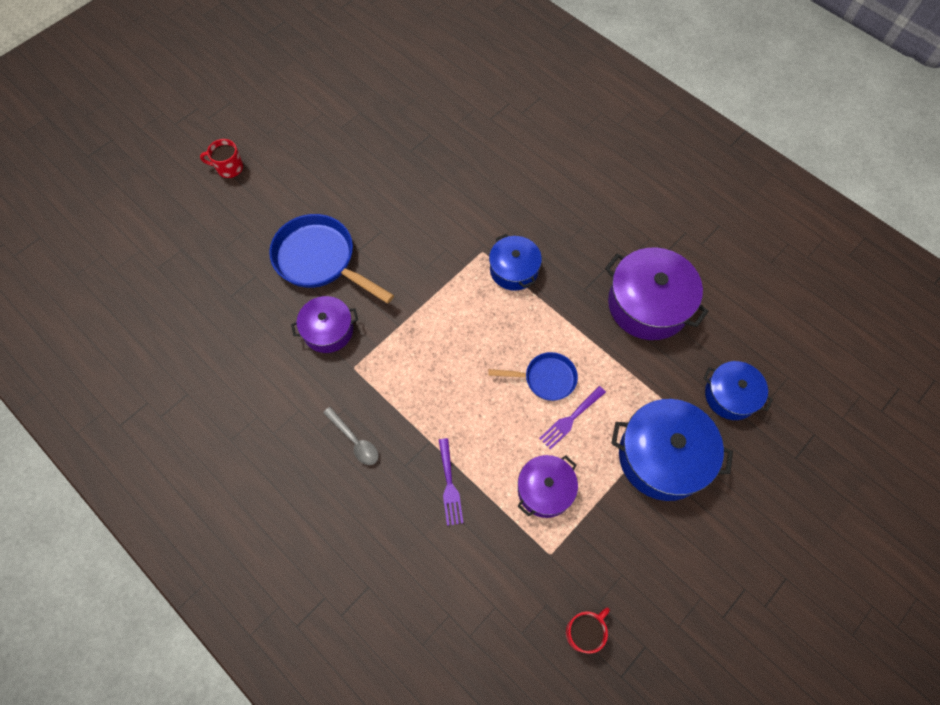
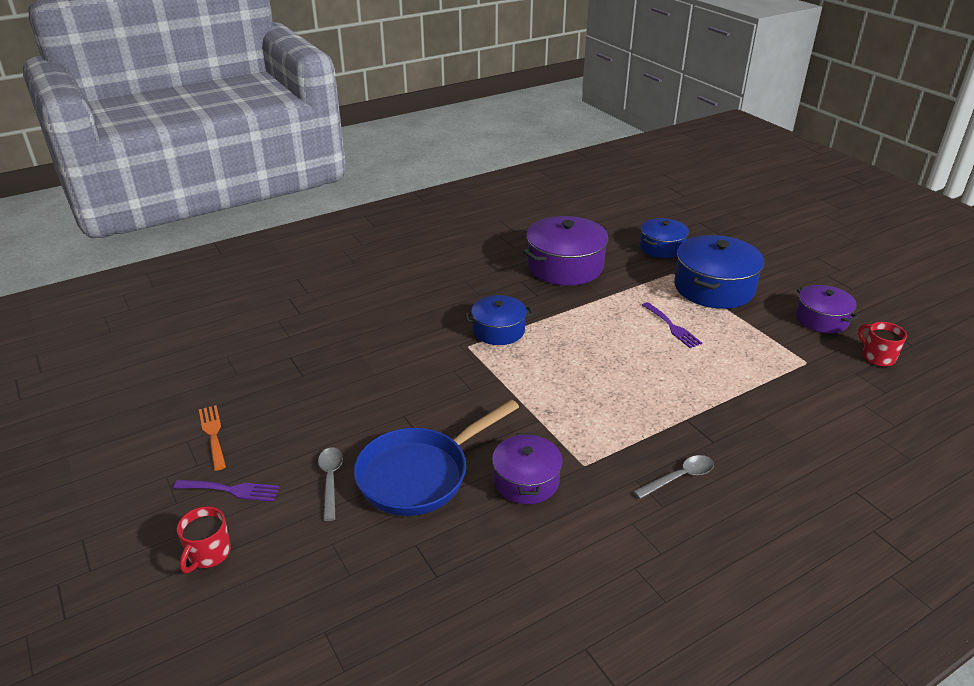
camera: 75 degrees left, 30 degrees down
(303, 208) = (330, 480): none -> grey spoon
(332, 124) = (213, 434): none -> orange fork
(449, 485) = (737, 413): purple fork -> purple fork (232, 490)
(545, 378) = (627, 333): blue pan -> none
(545, 490) = (743, 354): purple pot -> purple pot (821, 319)

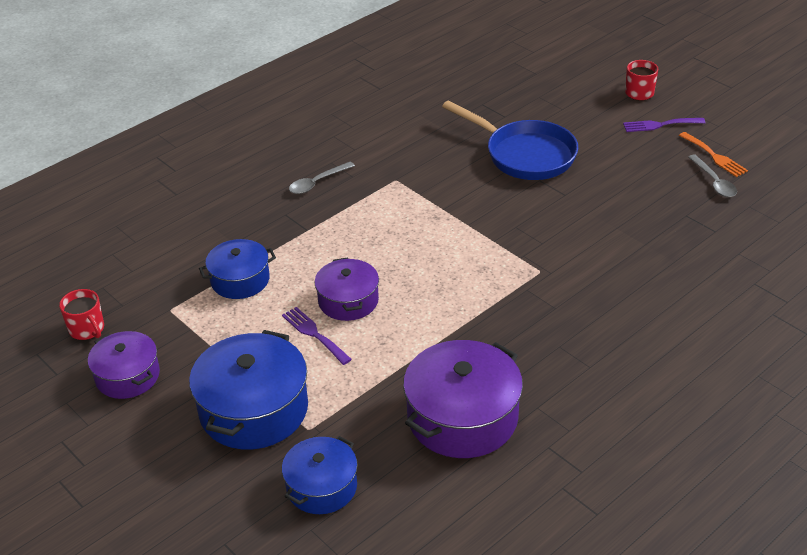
camera: 170 degrees right, 5 degrees up
(330, 480) = (591, 141): grey spoon -> grey spoon (714, 182)
(420, 474) = (525, 155): blue pan -> blue pan turned 90 degrees clockwise
(498, 330) = (515, 296): blue pot -> blue pot (240, 280)
(526, 480) = (440, 163): purple pot -> purple pot (348, 301)

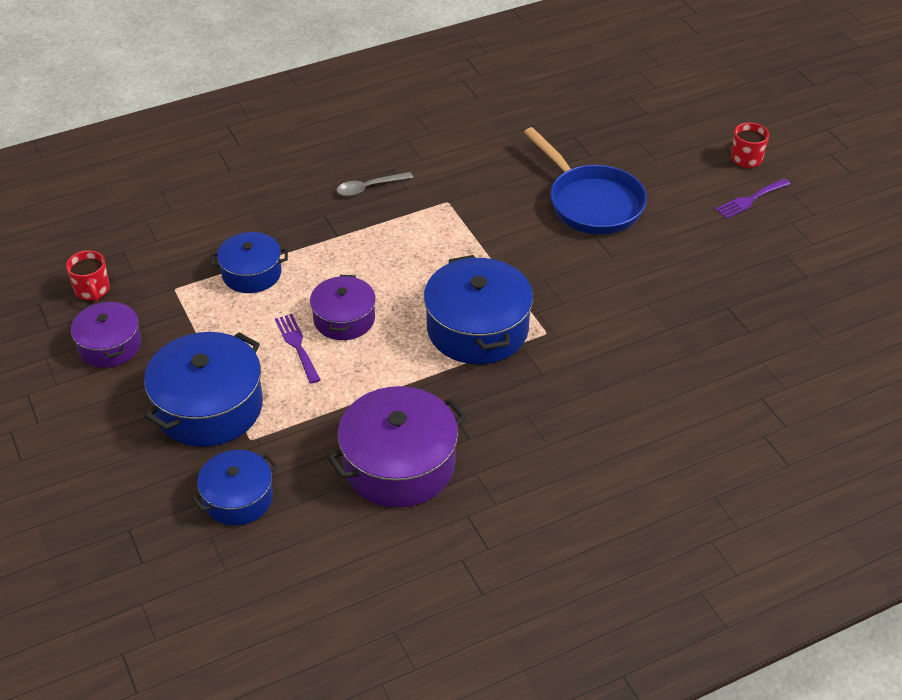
camera: 15 degrees right, 5 degrees up
(476, 281) = (477, 329): none -> blue pot
(659, 125) = (750, 200): purple fork -> purple fork turned 45 degrees counterclockwise
(714, 156) = (791, 248): orange fork -> none
(714, 182) = (776, 277): grey spoon -> none

